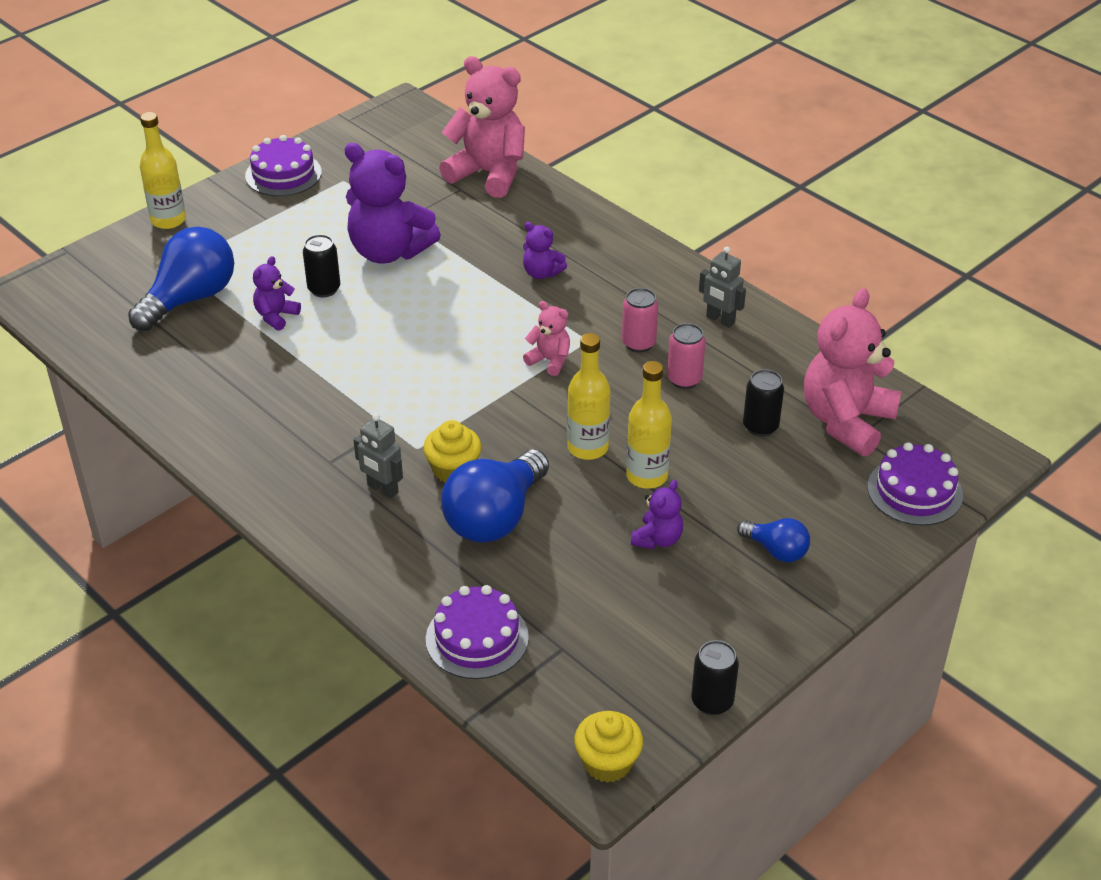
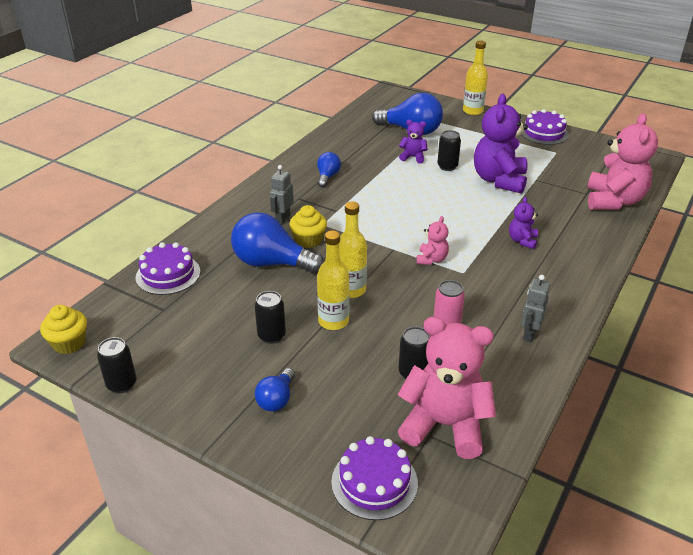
camera: 75 degrees right, 5 degrees down
(283, 419) = (327, 177): none -> blue light bulb
(638, 343) = (474, 296): pink can -> none
(657, 539) = (271, 336): purple teddy bear -> black can

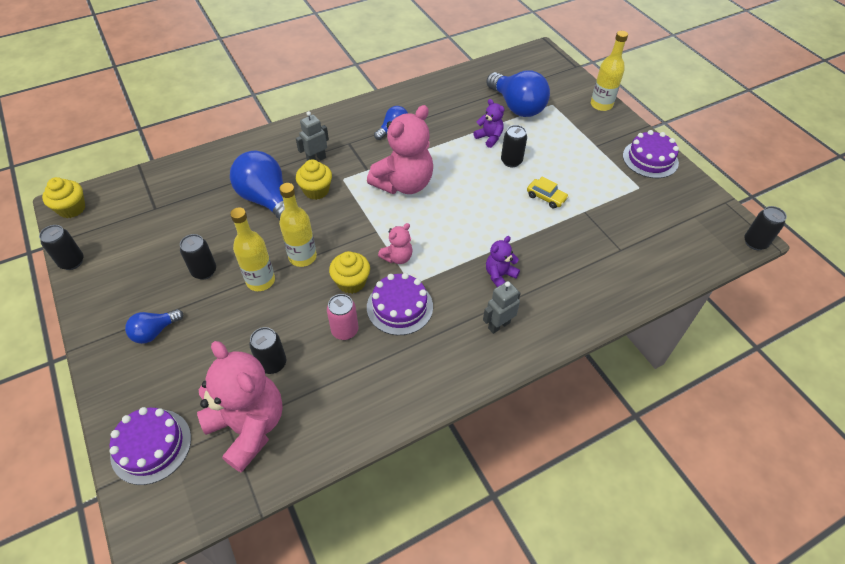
camera: 30 degrees right, 15 degrees up
(168, 274) = (186, 177): purple cake -> purple cake (399, 307)
(413, 290) = (351, 282): none -> yellow cupcake
(499, 180) = (546, 197): purple teddy bear -> yellow car
(529, 334) = (405, 377): grey robot -> grey robot (498, 325)
(613, 201) = (641, 271): pink teddy bear -> pink teddy bear (404, 184)
(663, 158) = (755, 243): none -> black can

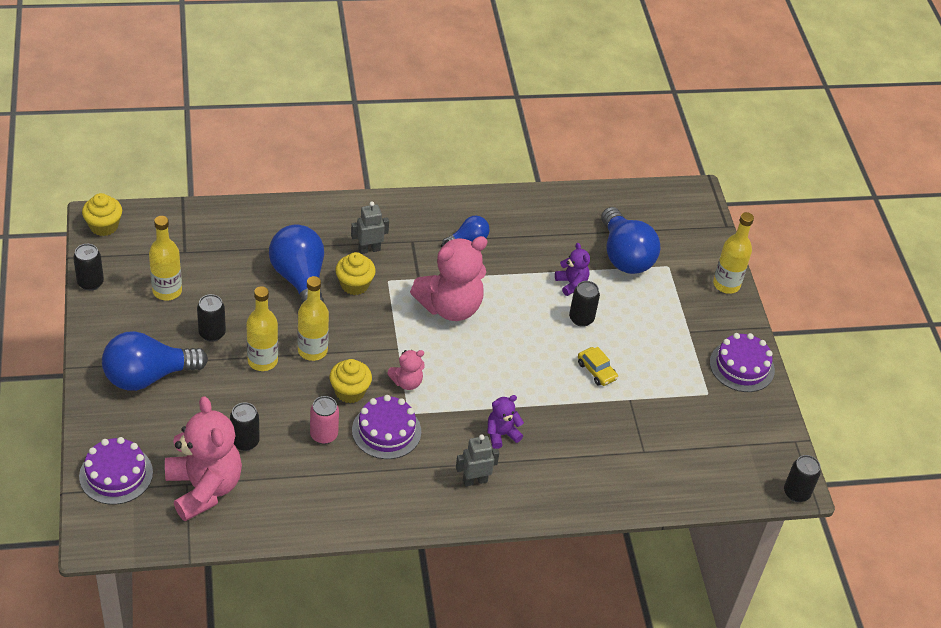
camera: 15 degrees right, 5 degrees down
(149, 247) = (167, 291): none -> yellow bottle
(155, 332) = (148, 376): blue light bulb -> blue light bulb, size x1.91

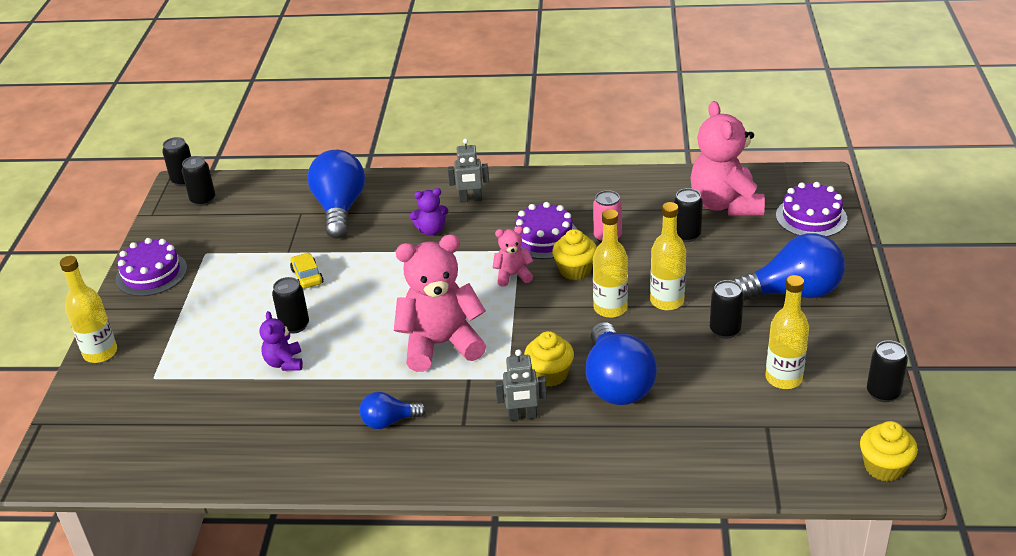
camera: 160 degrees left, 10 degrees down
(624, 256) = (199, 392): blue light bulb -> blue light bulb (340, 209)
(756, 464) = (203, 200): none -> black can

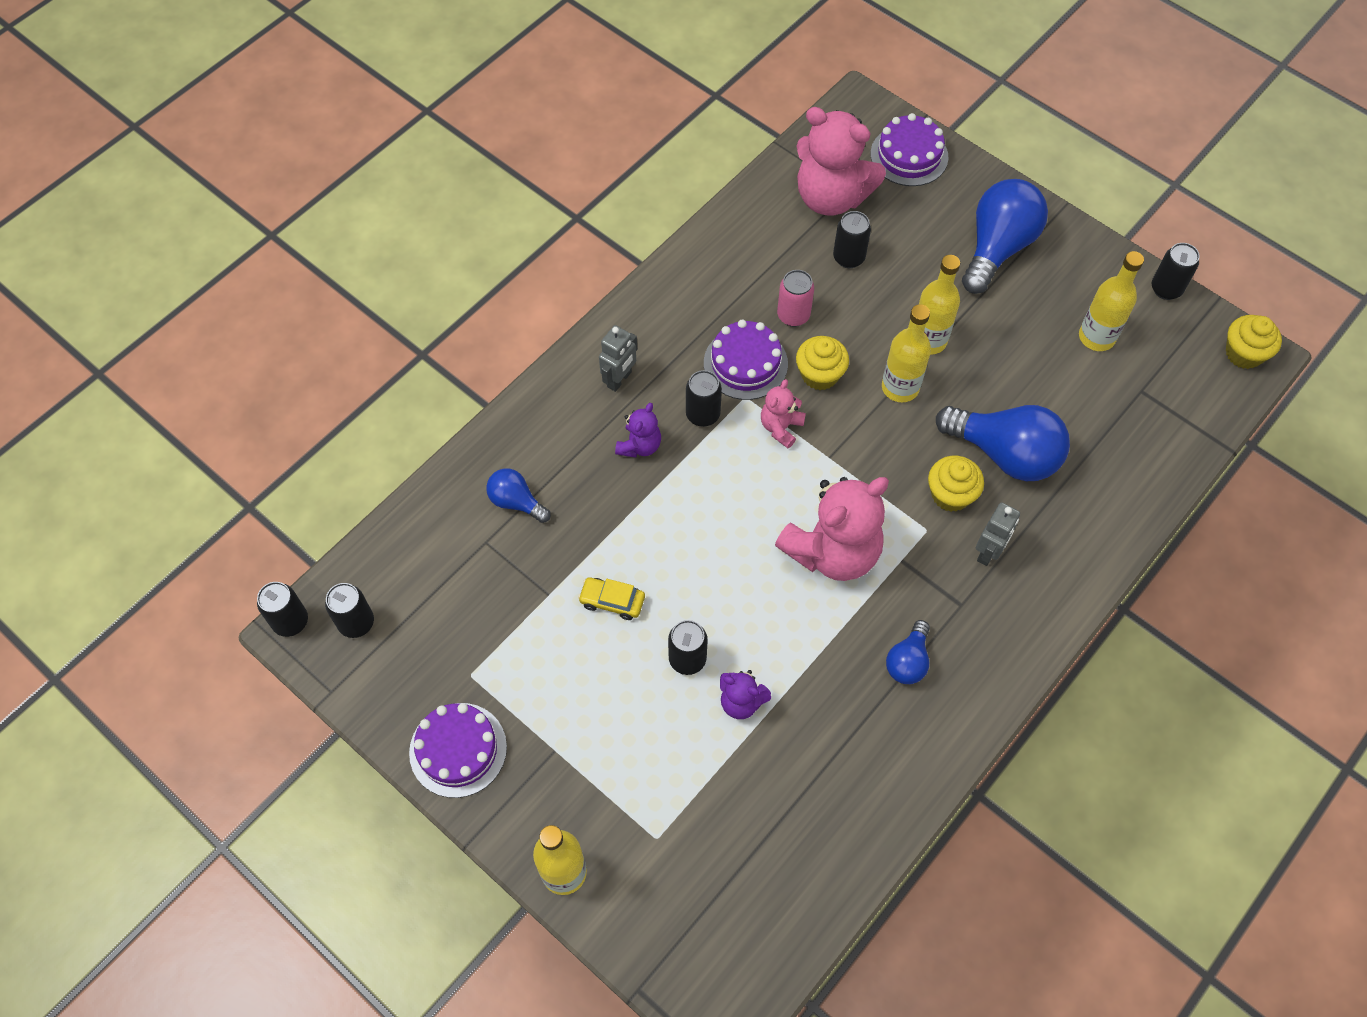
camera: 55 degrees left, 25 degrees up
(340, 209) = (516, 502): blue light bulb -> blue light bulb, size x0.52
(441, 344) = (832, 551): pink teddy bear -> pink teddy bear turned 150 degrees counterclockwise
(725, 330) = (1003, 329): black can -> black can (703, 414)

